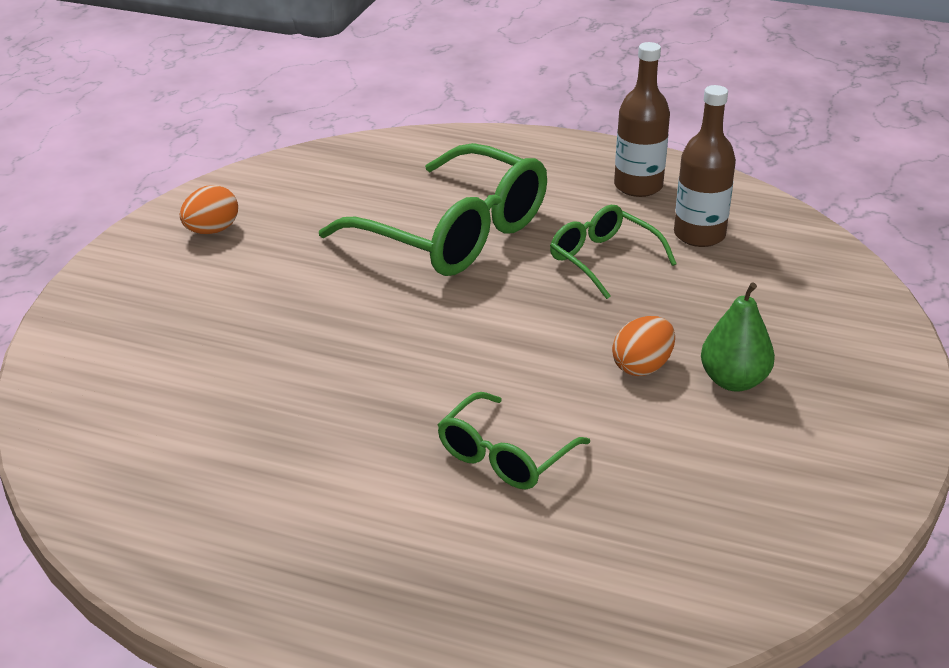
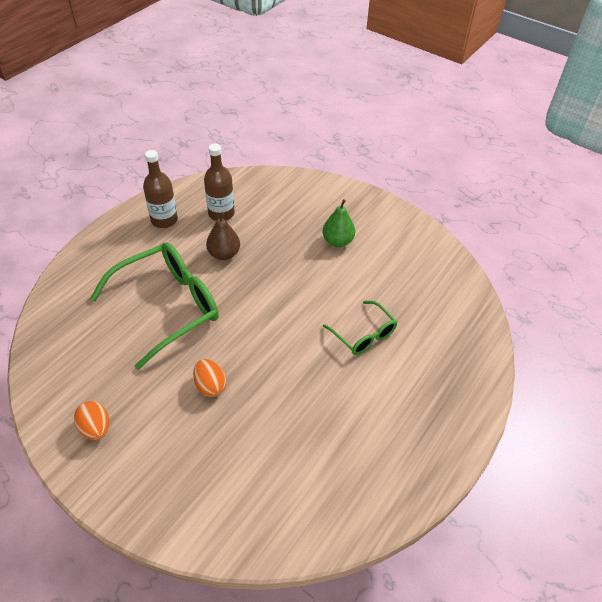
camera: 75 degrees left, 15 degrees up
(602, 259) = (224, 254): green glasses -> brown pear
(642, 367) = (316, 267): orange egg -> orange egg (210, 385)

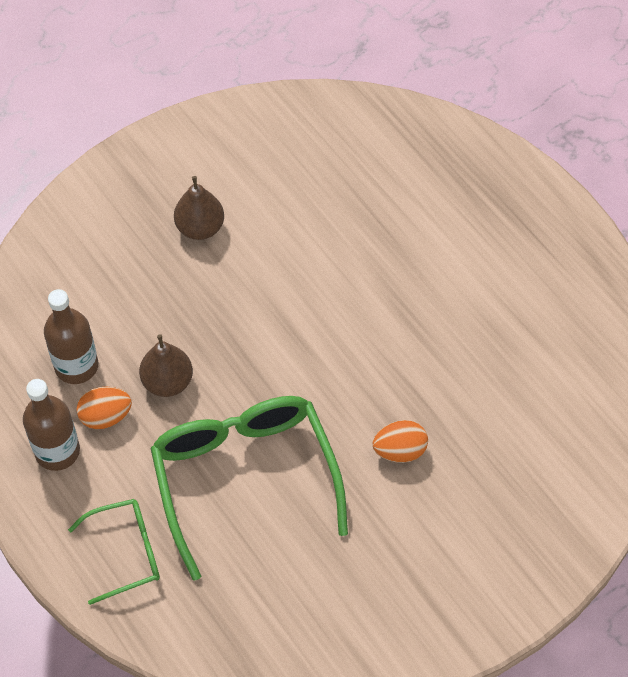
camera: 70 degrees left, 10 degrees up
(96, 428) = (423, 600): orange egg -> orange egg (106, 416)
(337, 241) = (200, 227): green pear -> brown pear
(364, 335) = (378, 251): green glasses -> green glasses (126, 552)

